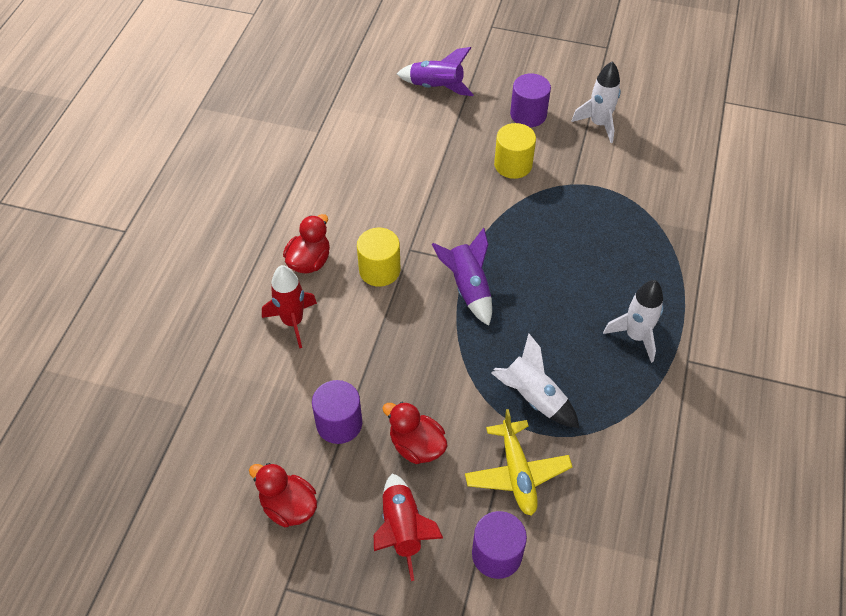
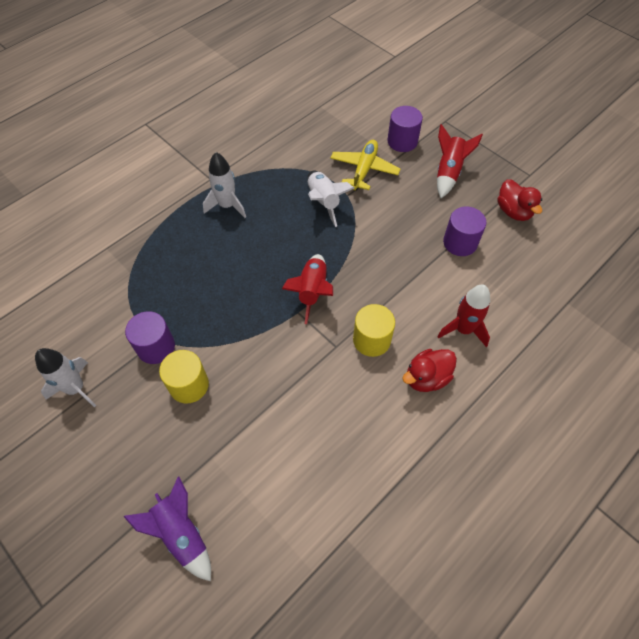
camera: 150 degrees left, 5 degrees up
(416, 446) = (415, 208): red duck -> none
(468, 288) = (312, 291): purple rocket -> red rocket
(528, 114) = (125, 437): purple cylinder -> purple cylinder (156, 347)

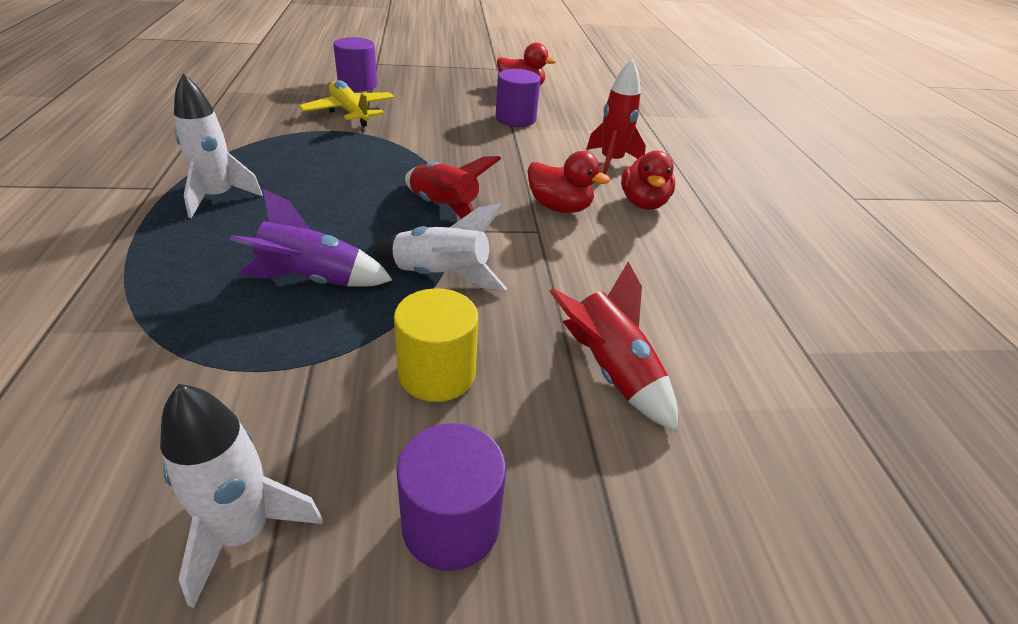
camera: 55 degrees left, 20 degrees down
(156, 347) = (322, 374): purple cylinder -> purple cylinder (451, 524)
(181, 533) = (694, 525): purple rocket -> purple rocket (312, 279)
(323, 202) = (343, 146): white rocket -> white rocket (441, 275)
(371, 340) = (559, 207): yellow cylinder -> red duck
(448, 172) = (433, 87): red rocket -> red rocket (611, 371)

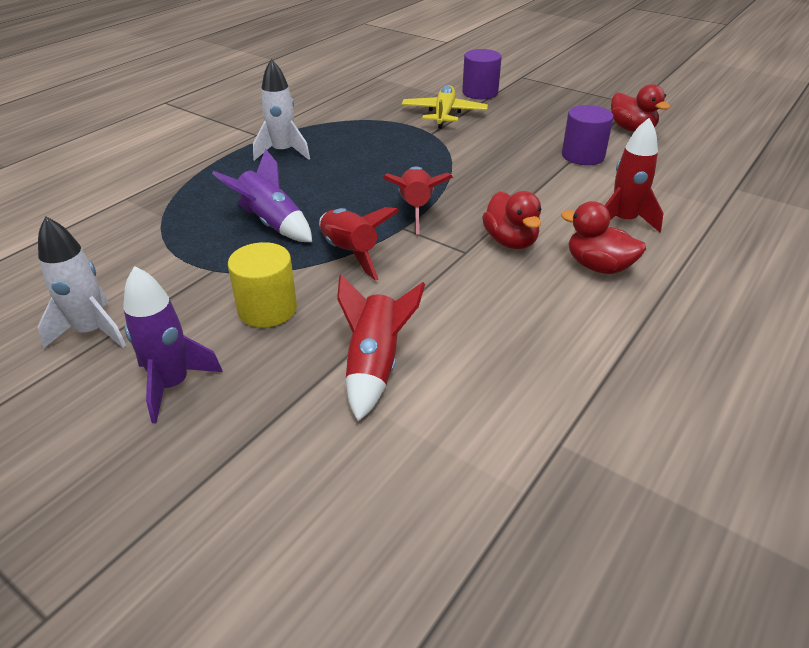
camera: 45 degrees right, 0 degrees up
(441, 275) = (350, 253): white rocket -> red rocket
(451, 524) = (172, 385): purple cylinder -> purple rocket
(643, 203) = (598, 266): red duck -> red duck turned 75 degrees clockwise

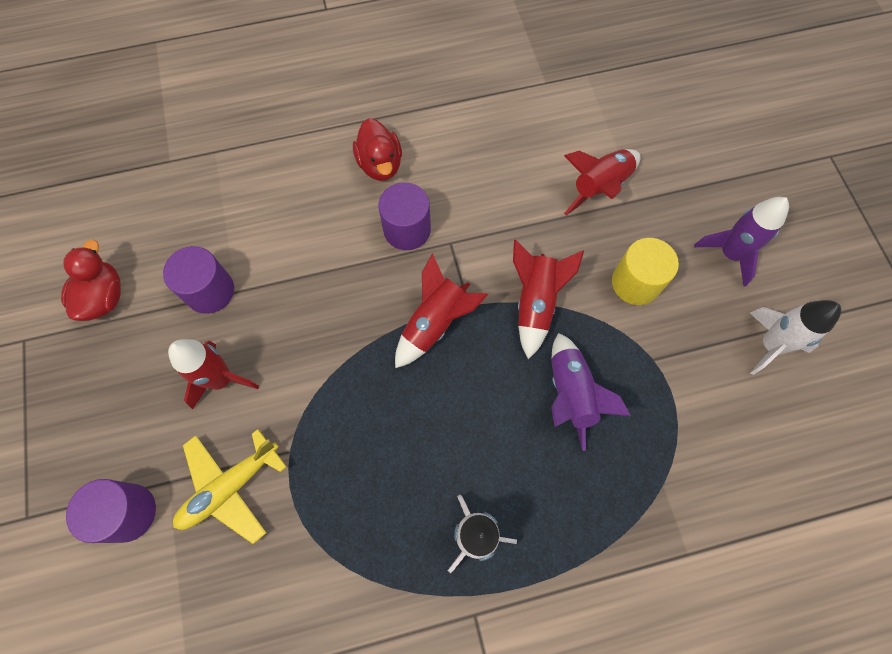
camera: 140 degrees left, 30 degrees up
(510, 241) = (407, 229): red duck -> purple cylinder
(623, 221) = (302, 190): red rocket -> red rocket (221, 379)

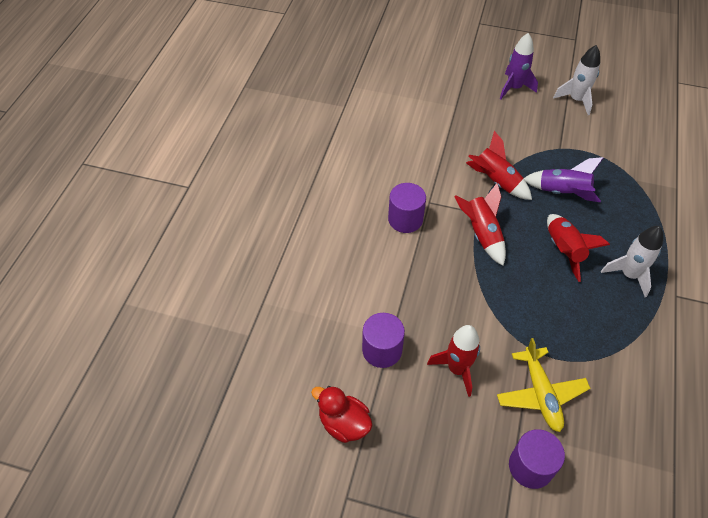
camera: 60 degrees left, 15 degrees down
(380, 164) = (345, 212): red duck -> none
(599, 187) = (436, 118): red rocket -> red rocket (563, 250)
(635, 283) = (508, 133): yellow cylinder -> none

